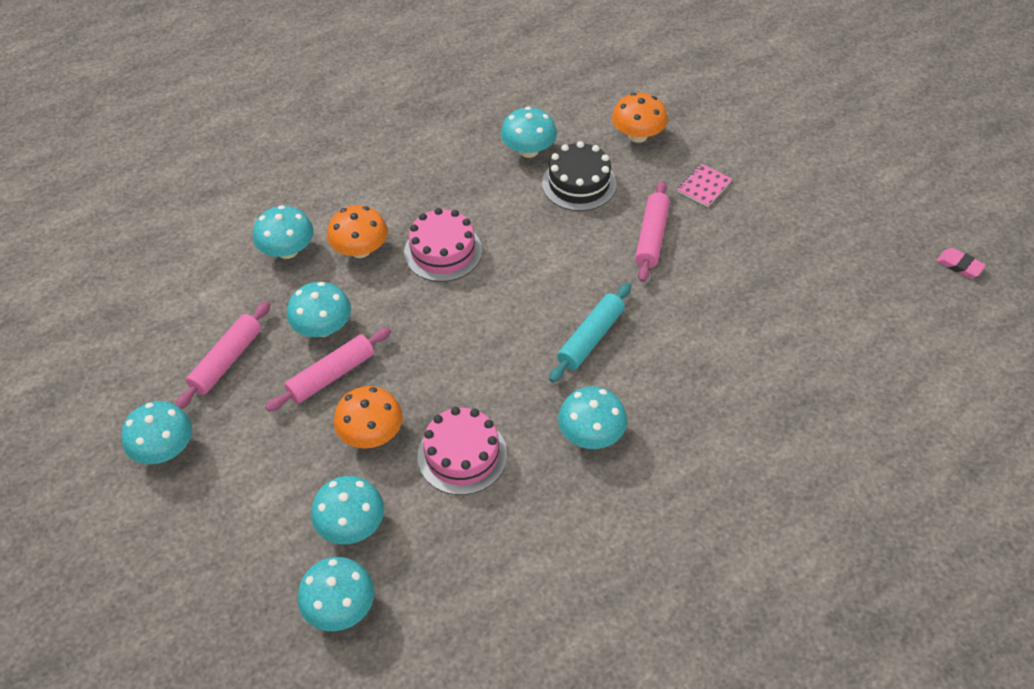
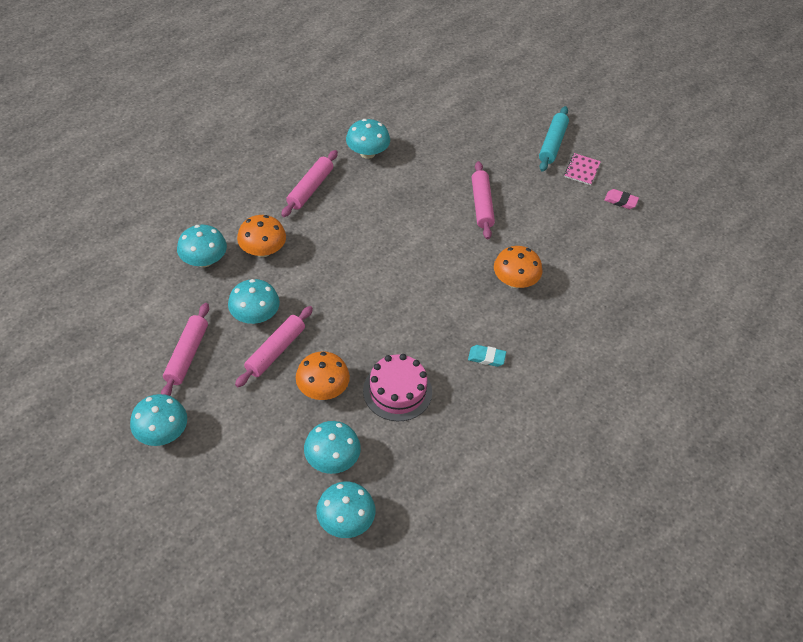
camera: 20 degrees left, 0 degrees up
(443, 184) = (310, 188): none -> pink rolling pin
(443, 251) = (328, 241): pink cake -> none
(579, 183) = (414, 173): black cake -> none
(590, 338) = (462, 287): turquoise rolling pin -> turquoise rolling pin (552, 144)
(591, 434) = (486, 357): turquoise mushroom -> turquoise eraser
(637, 135) = (446, 129): orange mushroom -> orange mushroom (515, 281)
(704, 186) = (507, 161): pink notebook -> pink notebook (582, 170)
(959, 265) = (700, 191): pink eraser -> pink eraser (620, 201)

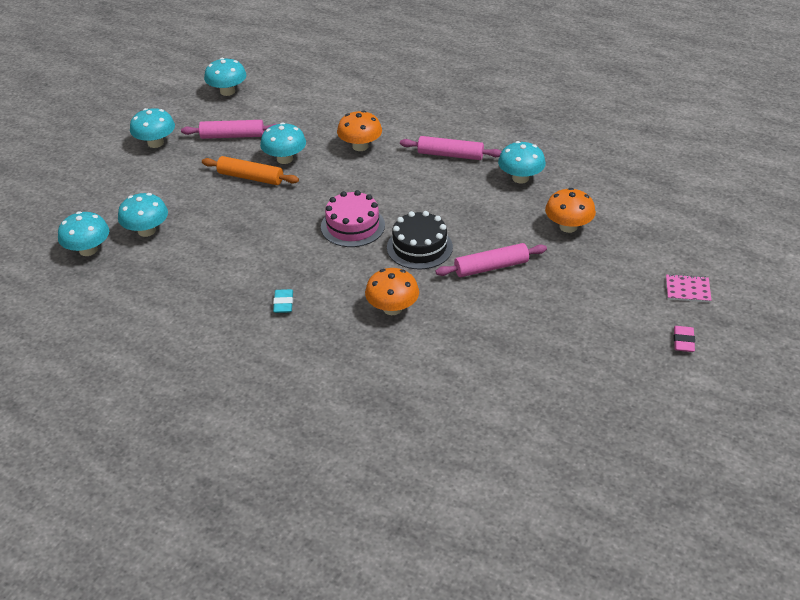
camera: 80 degrees right, 10 degrees down
(204, 260) = (335, 120): turquoise mushroom -> turquoise mushroom (227, 91)
(275, 351) = (250, 177): pink rolling pin -> orange rolling pin
(323, 389) = (217, 211): orange mushroom -> orange mushroom (568, 226)
(397, 391) = (227, 253): pink cake -> pink cake (353, 226)
(439, 244) = (419, 247): none -> black cake
(552, 144) = (625, 307): turquoise rolling pin -> none
(582, 170) = (596, 338): pink notebook -> pink notebook (687, 289)
(620, 201) = (563, 379): pink eraser -> pink eraser (683, 341)

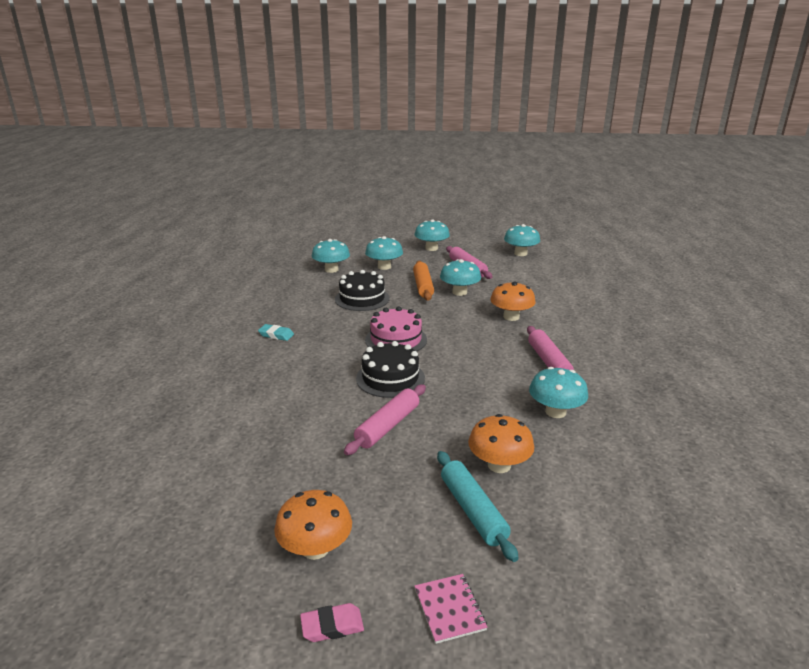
camera: 65 degrees right, 15 degrees down
(88, 250) = (299, 259): turquoise mushroom -> turquoise mushroom (384, 267)
(245, 226) = (362, 299): none -> black cake
(283, 303) = (276, 335): turquoise eraser -> turquoise eraser turned 45 degrees clockwise
(392, 308) = (294, 384): orange mushroom -> orange mushroom (315, 548)
(491, 267) = (387, 426): pink rolling pin -> pink rolling pin turned 75 degrees clockwise
(609, 254) = (473, 511): none -> turquoise rolling pin

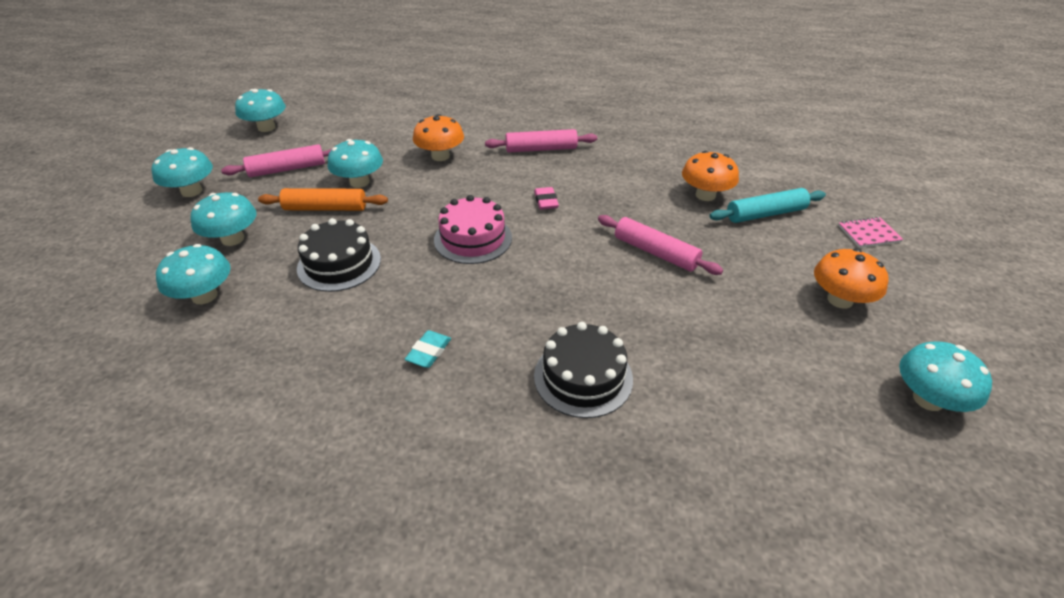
camera: 85 degrees left, 15 degrees up
(332, 626) = (912, 289): pink eraser -> pink eraser (546, 201)
(390, 378) = (563, 247): black cake -> black cake (583, 377)
(555, 412) = (625, 158): turquoise mushroom -> turquoise mushroom (928, 399)

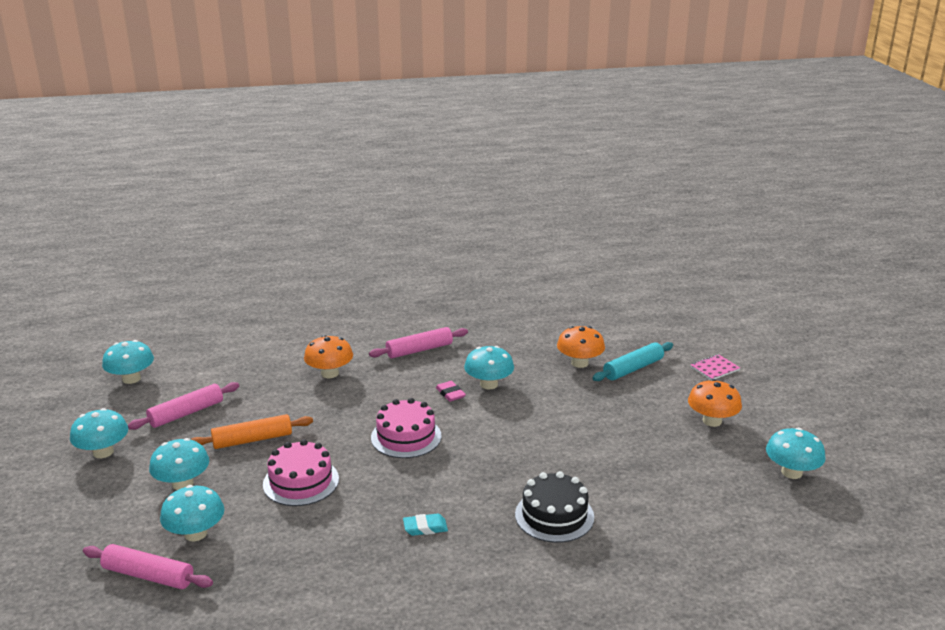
camera: 20 degrees left, 15 degrees down
(339, 264) = (301, 481): black cake -> pink cake
(359, 182) = (268, 411): turquoise mushroom -> turquoise mushroom (489, 384)
(429, 352) = (425, 527): turquoise eraser -> turquoise eraser turned 75 degrees clockwise
(655, 252) = (562, 416): pink rolling pin -> pink rolling pin (148, 575)

